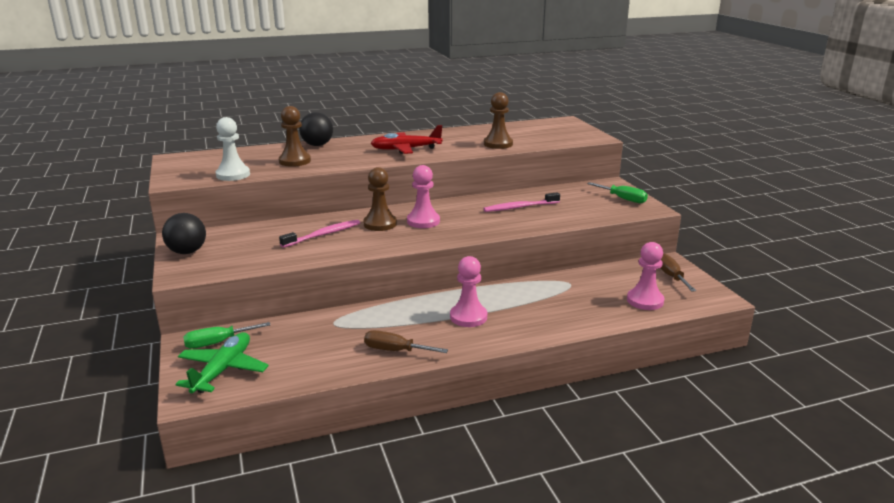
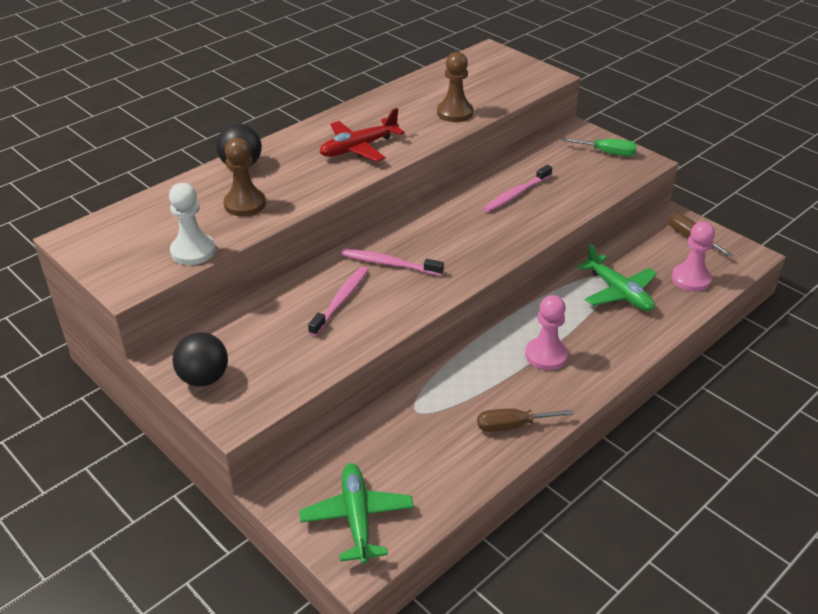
camera: 25 degrees left, 15 degrees up
(217, 343) = (314, 483): green screwdriver -> none
(380, 224) = (389, 264): brown pawn -> pink toothbrush
(423, 221) = (433, 246): pink pawn -> none
(570, 295) = (619, 292): none -> green plane

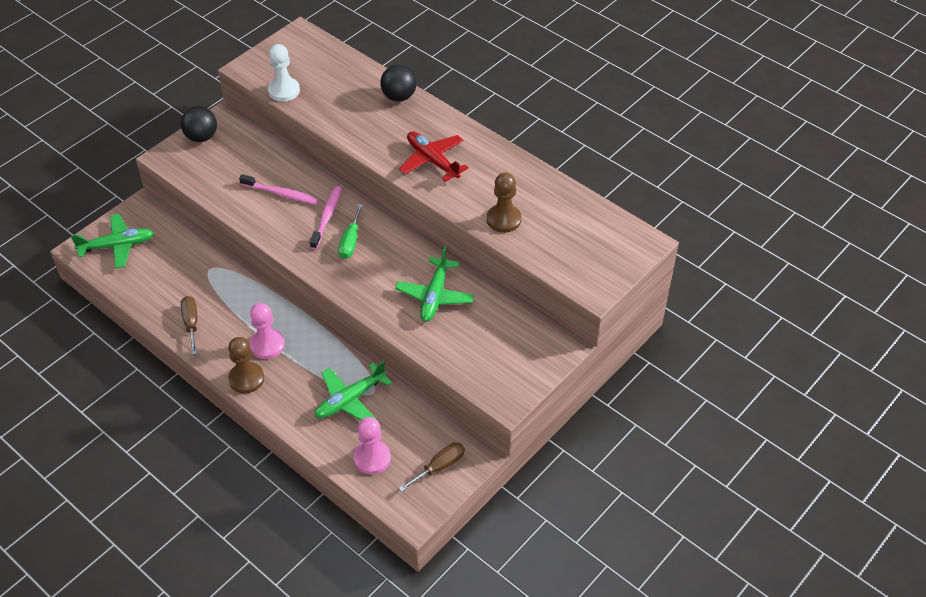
camera: 85 degrees right, 10 degrees up
(245, 204) = (344, 107): brown pawn -> brown pawn (246, 379)
(516, 194) = (435, 296): pink toothbrush -> green plane
(608, 153) = (519, 370): green screwdriver -> green screwdriver (350, 242)

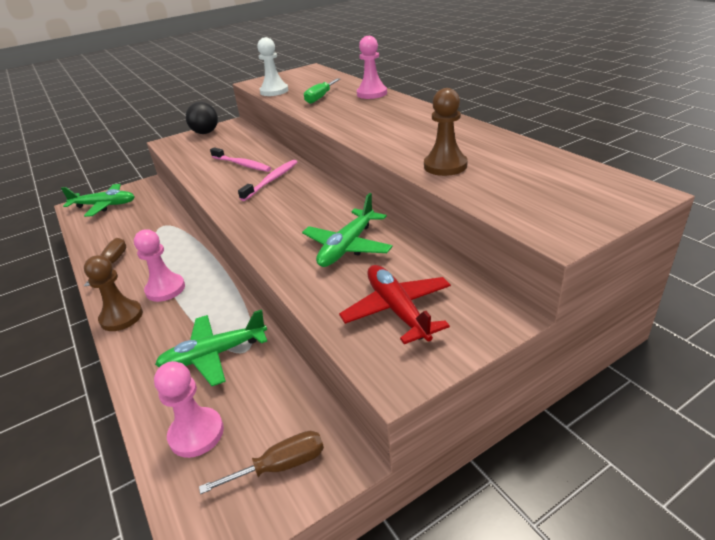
camera: 20 degrees right, 15 degrees down
(350, 242) = (282, 198): green screwdriver -> green screwdriver (320, 98)
(399, 96) = (372, 94): black ball -> pink pawn
(432, 160) = (383, 126): red plane -> red plane (397, 310)

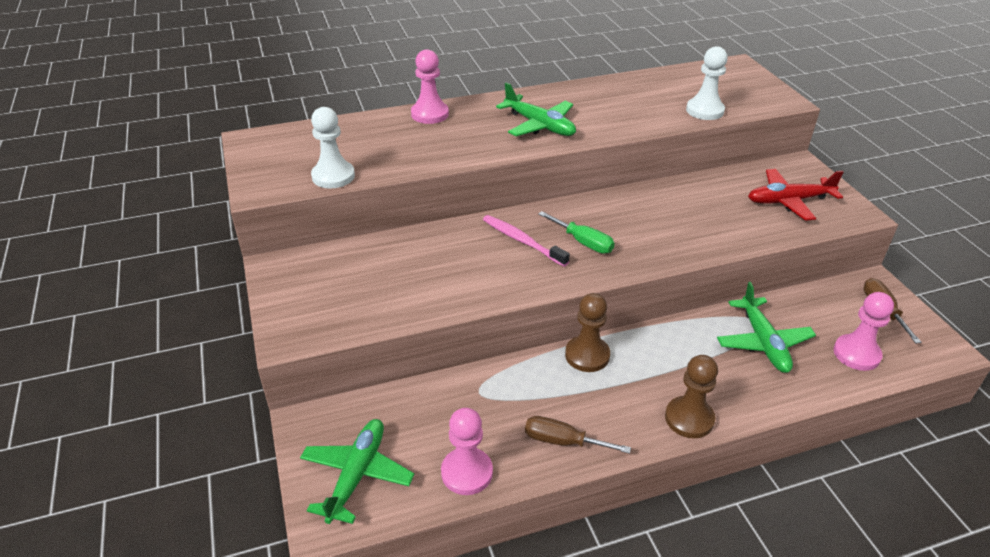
camera: 80 degrees left, 5 degrees up
(165, 289) = (643, 382): pink pawn -> pink pawn (467, 472)
(205, 133) = (289, 294): black ball -> none
(242, 164) = (454, 261): pink toothbrush -> none
(320, 98) = (406, 146): green screwdriver -> green screwdriver (583, 242)
(347, 247) = (693, 210): green plane -> green plane (539, 125)
(445, 166) = (661, 113): brown pawn -> brown pawn (587, 355)
(474, 186) = (704, 110): none -> white pawn

